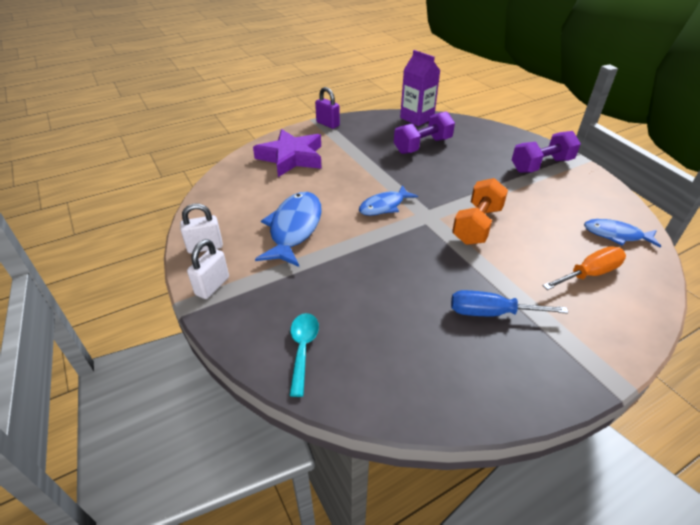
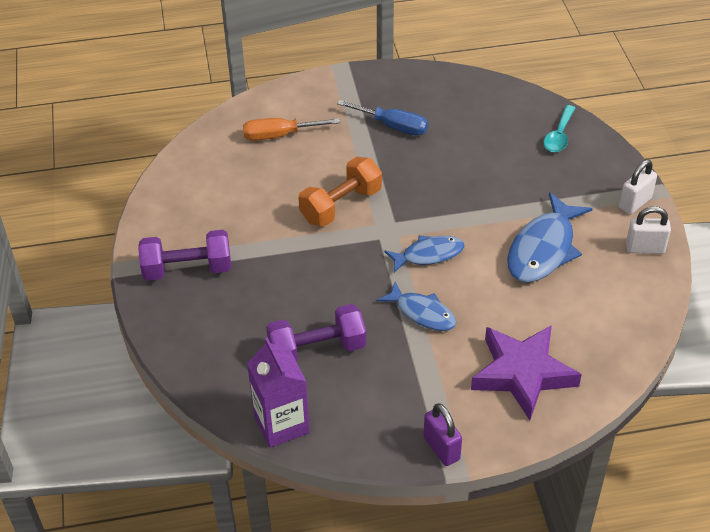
camera: 160 degrees left, 5 degrees up
(616, 235) = (211, 162): blue fish -> blue fish (422, 313)

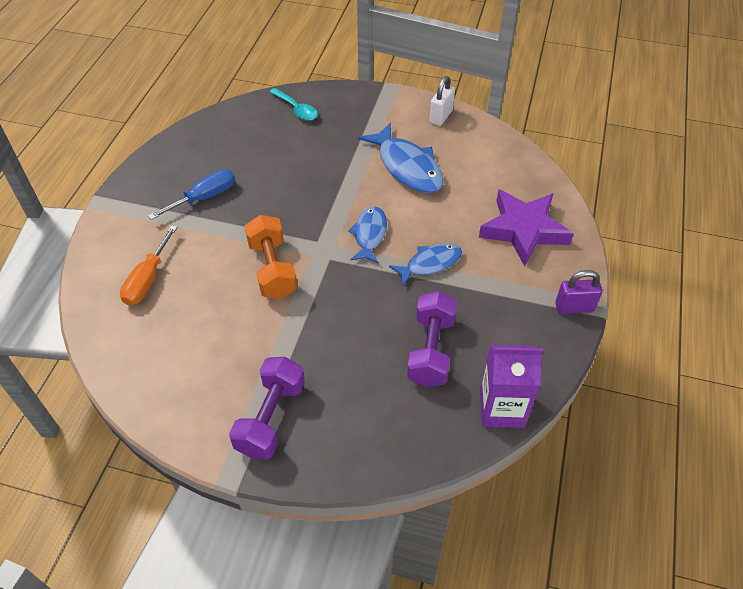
camera: 65 degrees left, 5 degrees up
(635, 203) = (394, 102): white padlock -> none

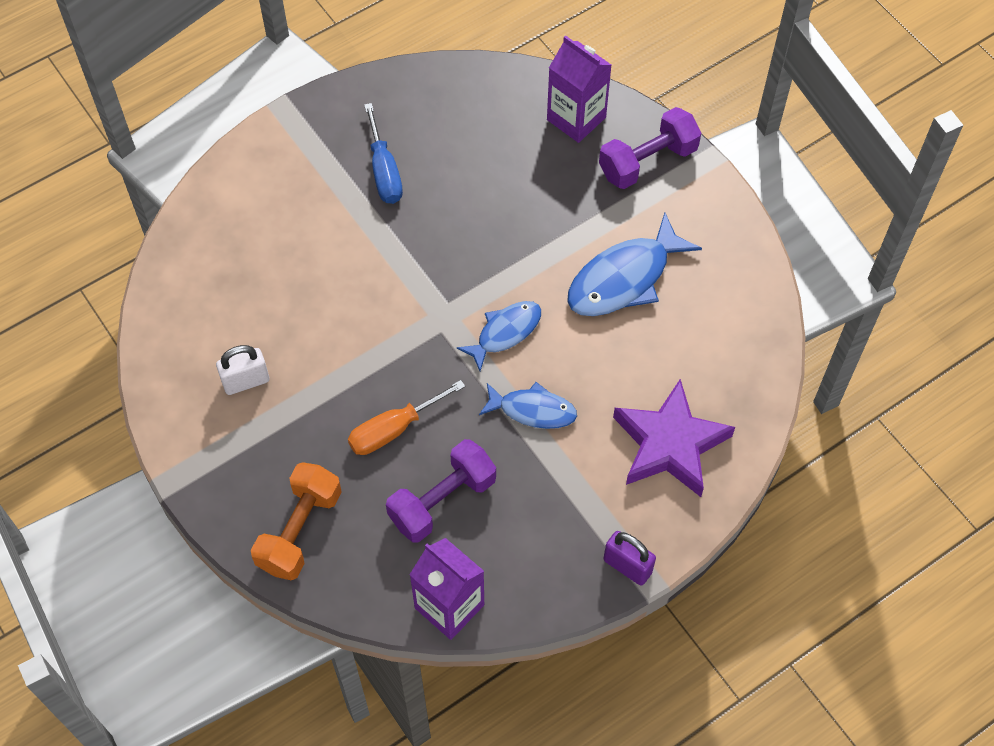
camera: 40 degrees right, 10 degrees up
(147, 279) = (256, 231): orange screwdriver -> orange screwdriver (393, 429)
(204, 197) = (384, 171): blue screwdriver -> blue screwdriver turned 75 degrees clockwise
(271, 418) = (244, 455): purple dumbbell -> purple dumbbell (647, 161)
(272, 269) = (377, 303): orange dumbbell -> orange dumbbell (300, 530)
(296, 109) = (576, 118): turquoise spoon -> purple carton
(407, 167) = (624, 278): blue fish -> blue fish turned 45 degrees clockwise
(441, 117) = (728, 238): white padlock -> white padlock (246, 381)

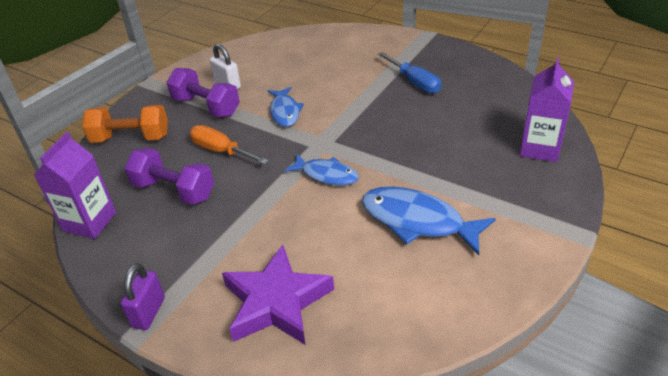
camera: 70 degrees right, 20 degrees down
(384, 171) = (415, 83): blue screwdriver -> blue screwdriver turned 90 degrees counterclockwise
(533, 410) = (268, 210): blue fish -> blue fish (285, 112)
(647, 161) = (539, 198): purple dumbbell -> purple dumbbell (206, 106)

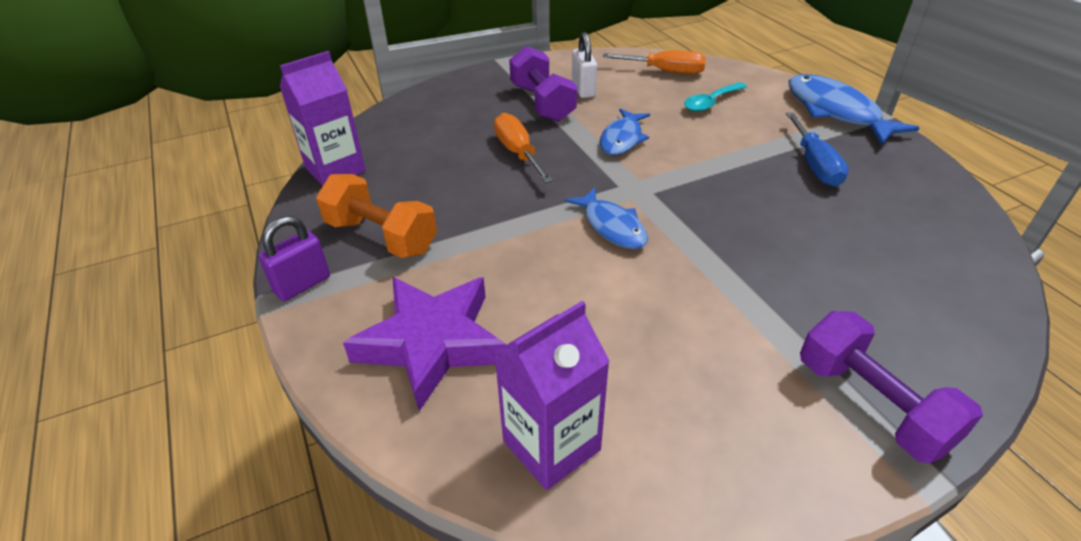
camera: 30 degrees right, 0 degrees up
(131, 138) = (443, 106): orange dumbbell -> orange dumbbell (381, 236)
(174, 190) = (436, 173): purple dumbbell -> purple dumbbell (871, 404)
(274, 50) = (665, 71): none -> orange screwdriver
(322, 63) = (711, 102): none -> turquoise spoon
(417, 221) = (682, 333): blue fish -> blue fish (835, 112)
(540, 148) = (946, 319): purple carton -> purple carton (551, 445)

